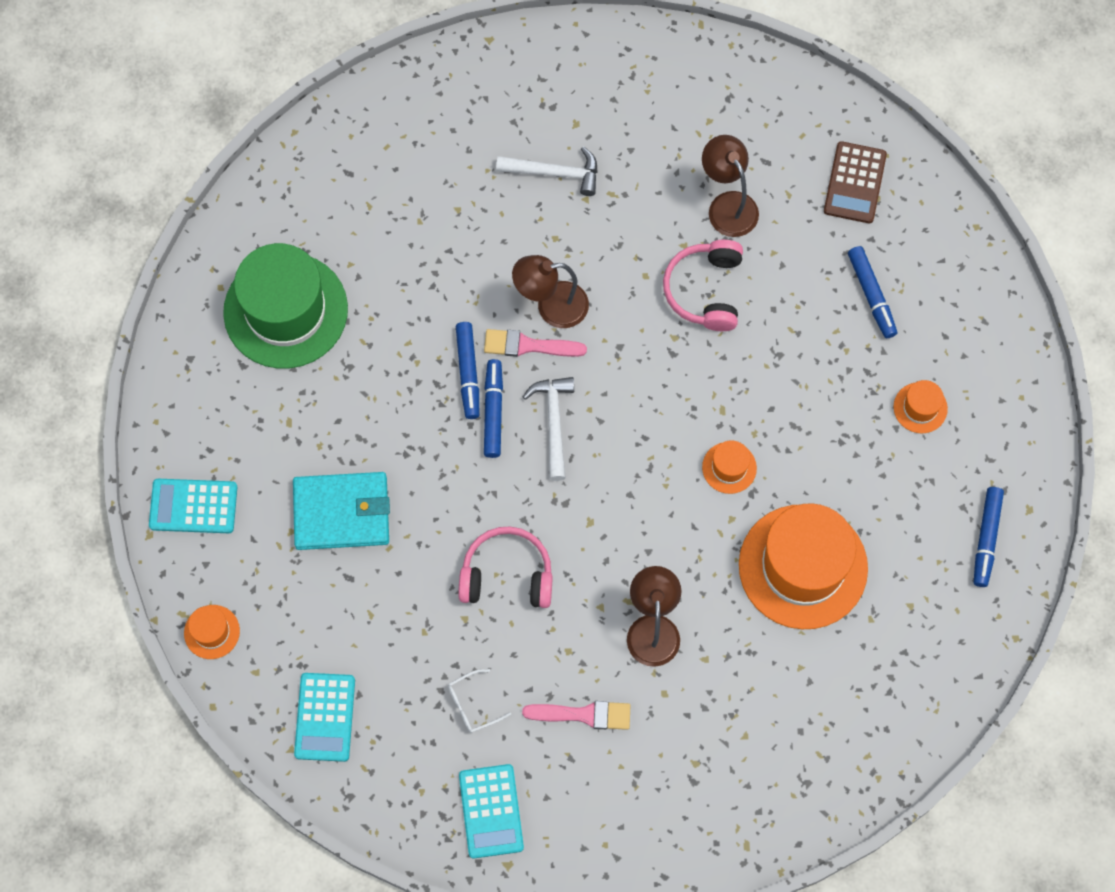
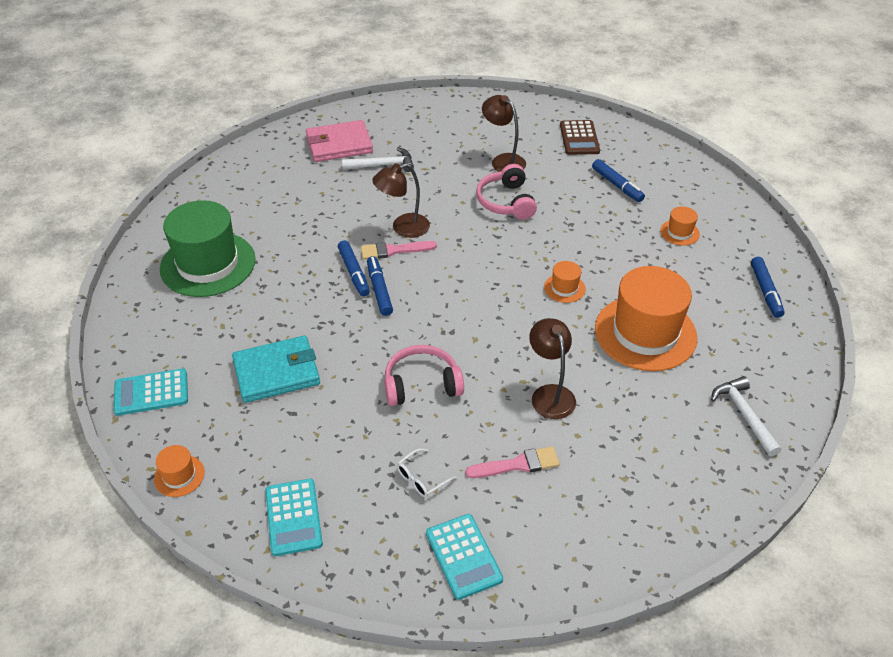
camera: 15 degrees left, 25 degrees down
(503, 113) = (339, 144): none -> pink wallet
(553, 423) = (426, 288): white hammer -> white hammer (744, 415)

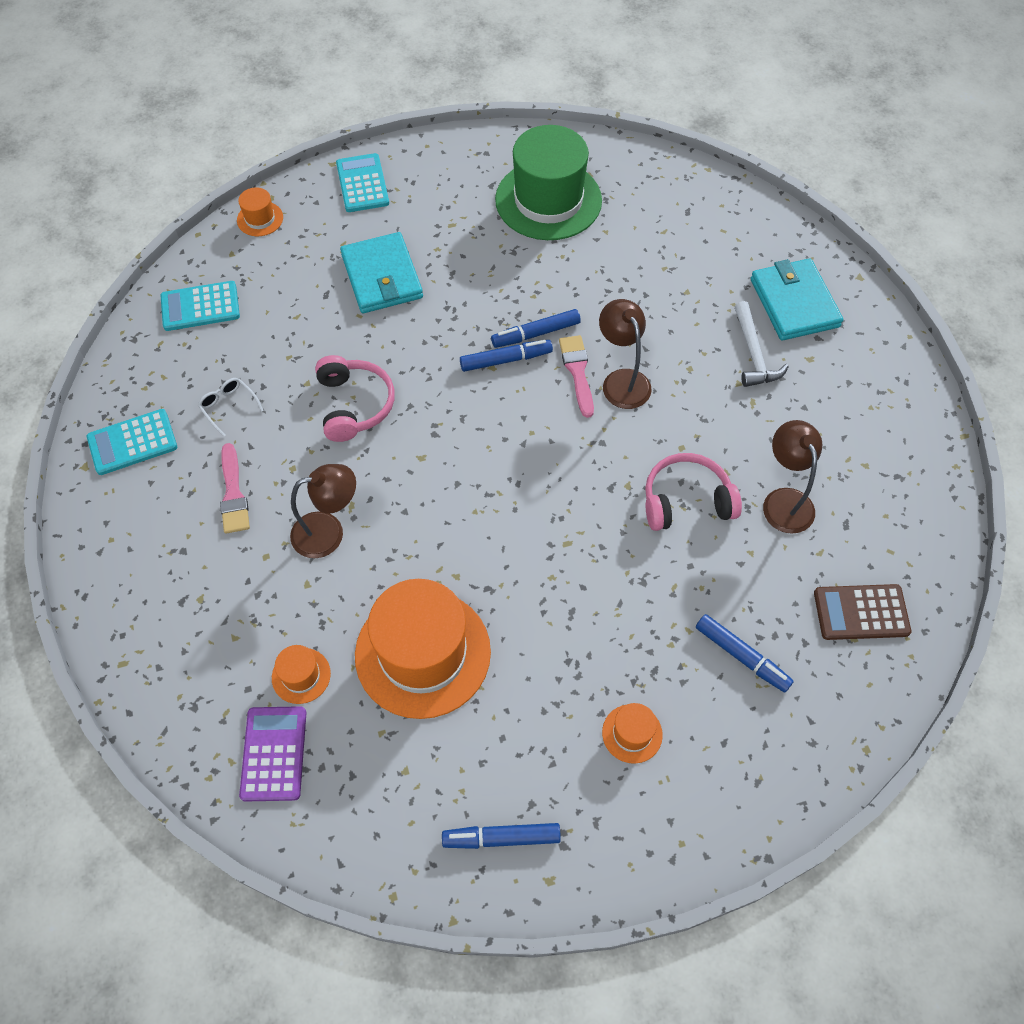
camera: 90 degrees right, 15 degrees up
(339, 144) = (794, 303): pink wallet -> turquoise wallet
(503, 161) = (784, 500): brown lamp -> brown lamp turned 60 degrees counterclockwise
(564, 288) = (509, 562): orange hat -> orange hat (301, 675)
(617, 185) = (742, 656): blue marker -> blue marker turned 105 degrees counterclockwise
(744, 415) = (274, 753): white hammer -> purple calculator

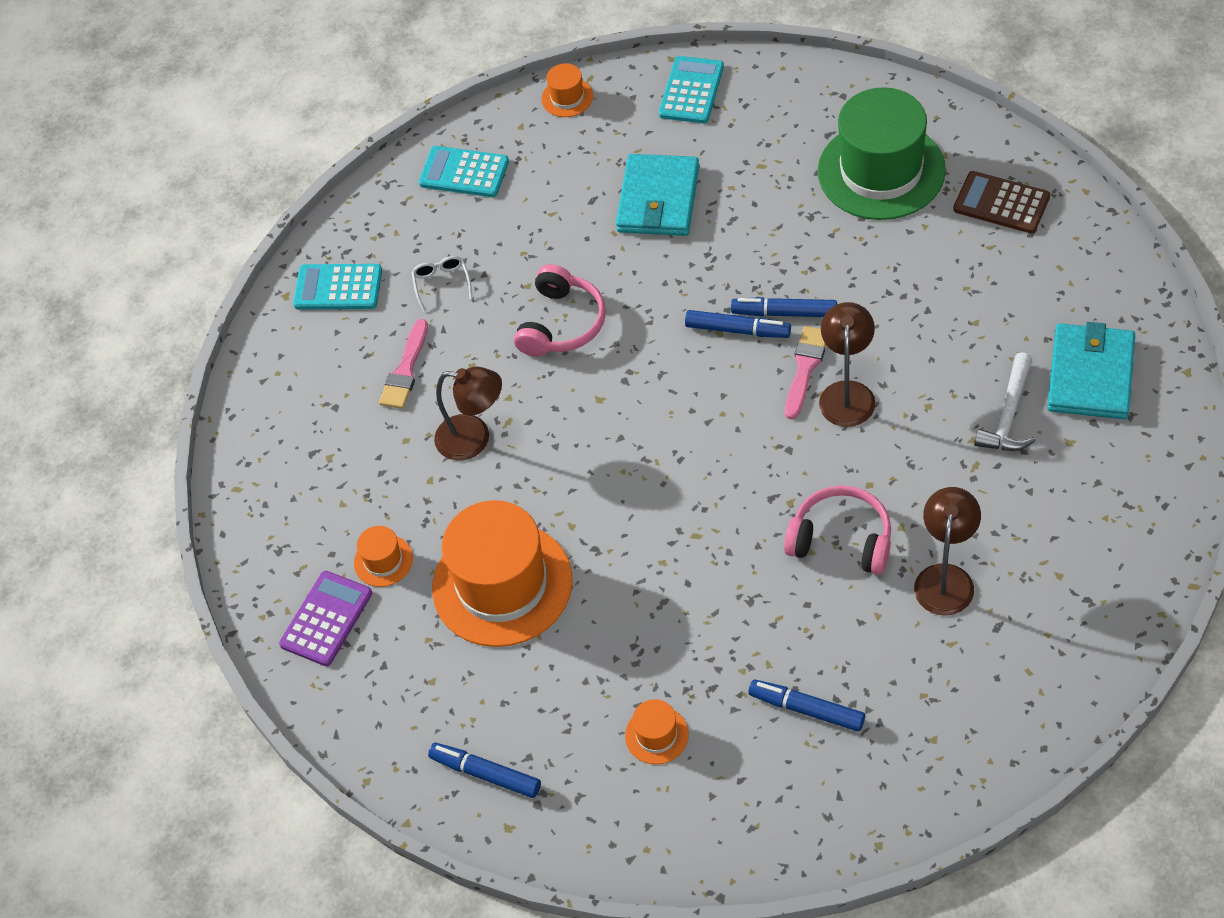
camera: 35 degrees right, 5 degrees down
(742, 656) = (806, 709): blue marker -> blue marker turned 135 degrees clockwise
(861, 612) = (957, 717): brown calculator -> brown calculator (1001, 203)

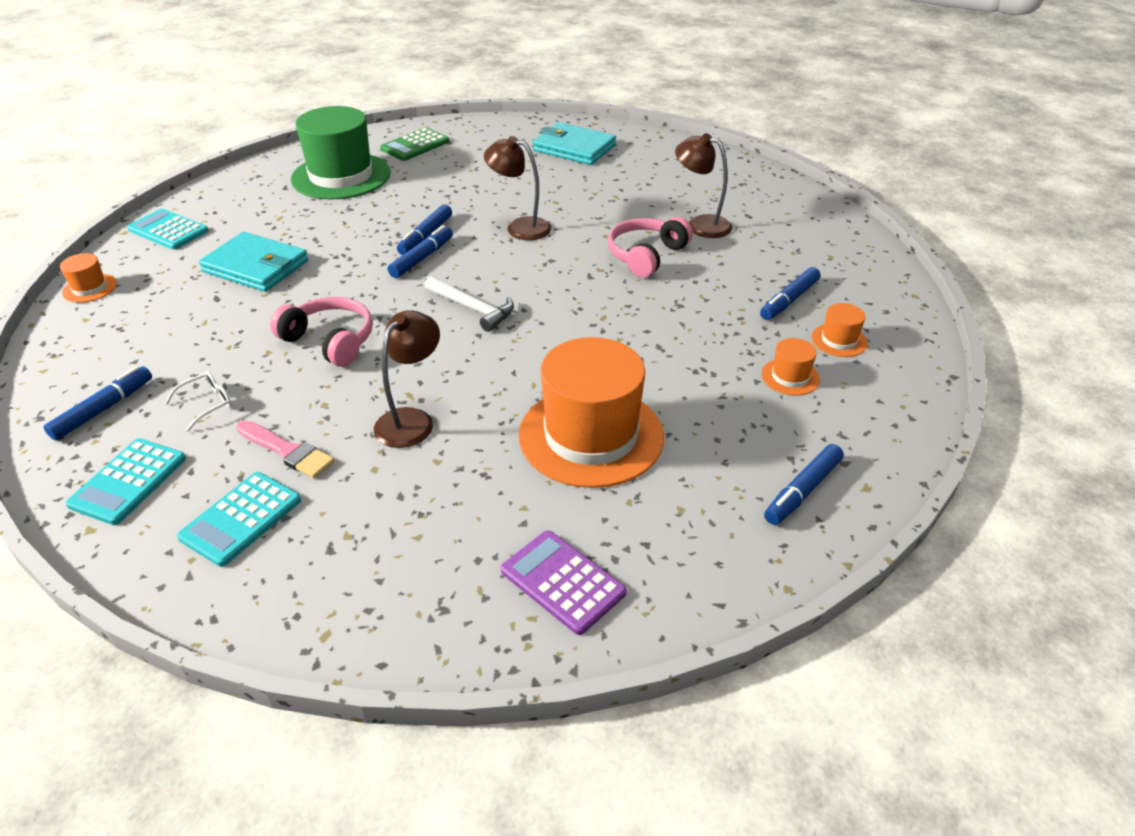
camera: 80 degrees left, 15 degrees down
(383, 561) = (513, 517): orange hat -> orange hat (839, 340)
(410, 219) = (103, 409): none -> blue marker
(442, 283) = (207, 404): white glasses -> white glasses turned 135 degrees clockwise
(464, 172) = (92, 363): turquoise calculator -> turquoise calculator (241, 519)
(805, 368) = (483, 238): pink brush -> none
(1001, 203) = (415, 145): brown calculator -> green calculator
(1008, 414) = (584, 177): white hammer -> white hammer (472, 308)

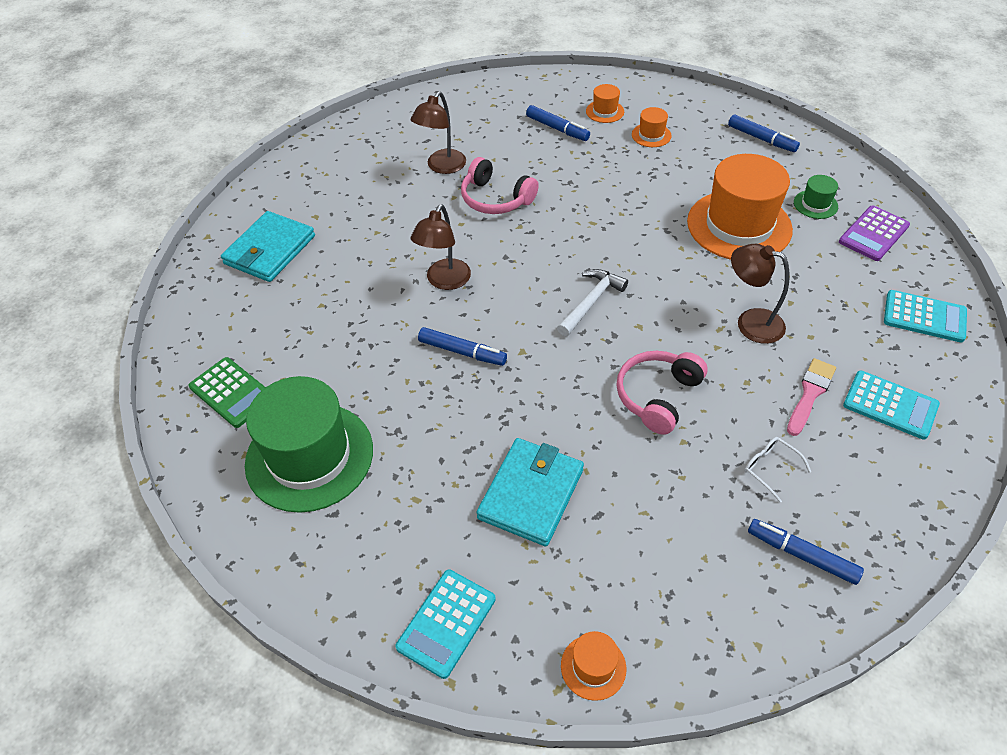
camera: 90 degrees left, 10 degrees up
(128, 481) = (882, 496): turquoise calculator -> turquoise calculator (924, 317)
(422, 258) = (506, 349): blue marker -> none
(636, 525) = (815, 204): none -> green hat

